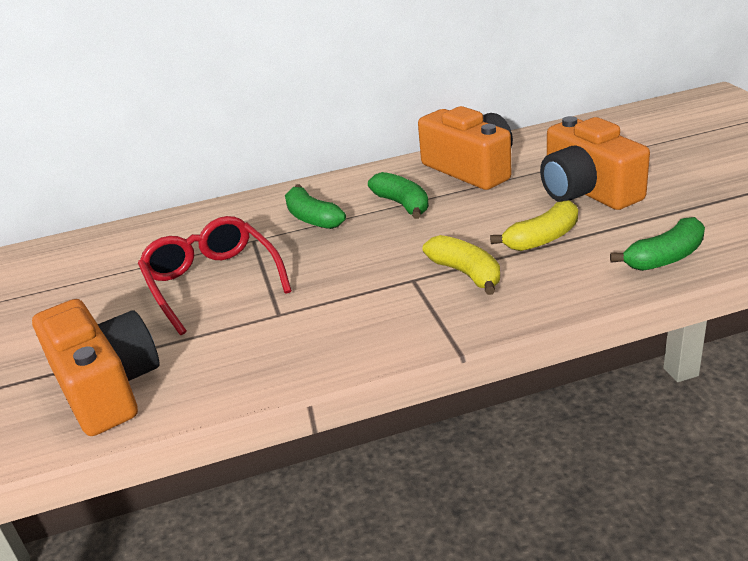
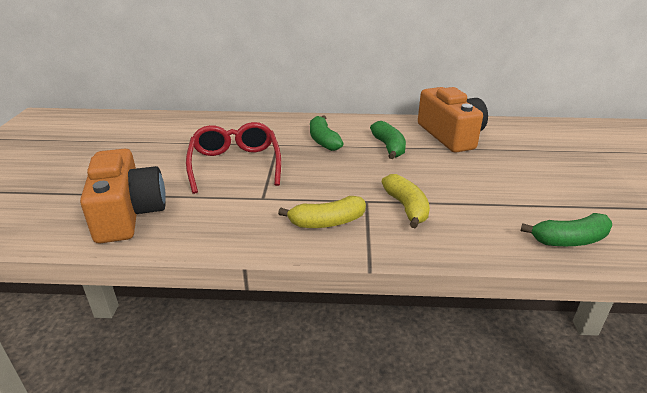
camera: 15 degrees right, 0 degrees up
(542, 239) = (477, 198): yellow banana -> yellow banana (327, 222)
(587, 191) = (530, 172): orange camera -> none

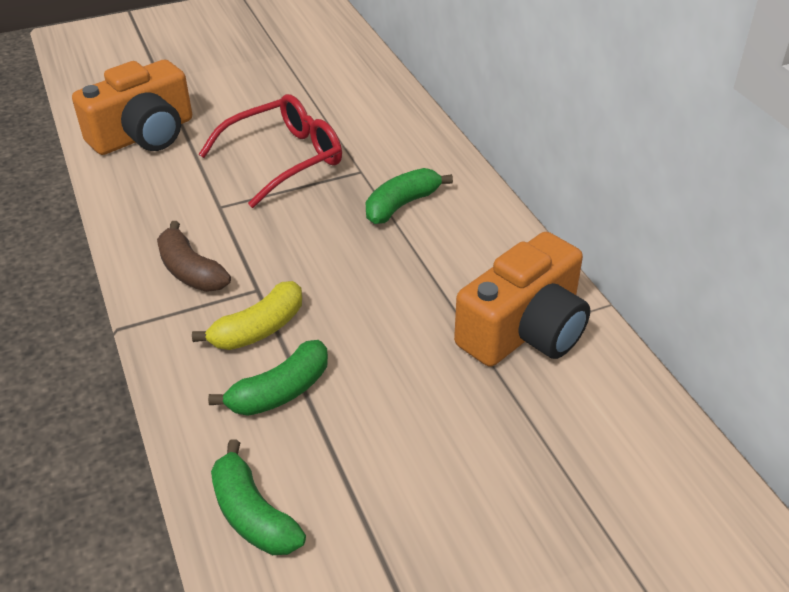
camera: 65 degrees right, 10 degrees up
(327, 222) = (191, 271): yellow banana -> brown banana
(389, 147) = (427, 271): green banana -> green banana (280, 391)

